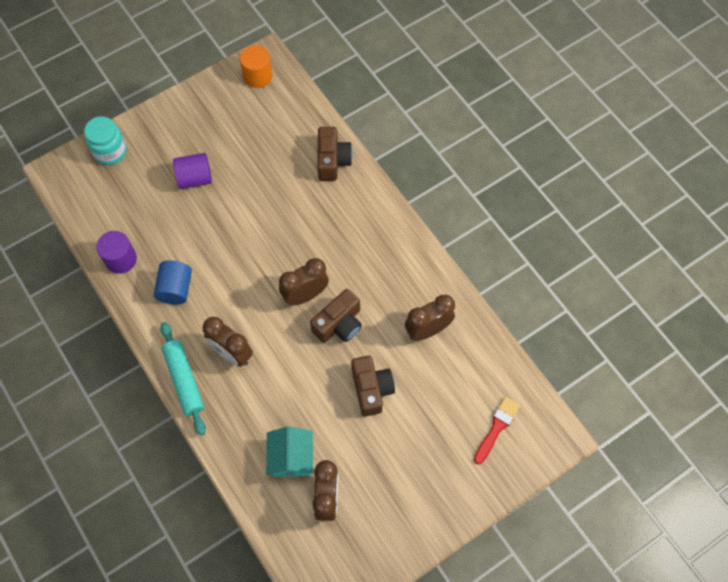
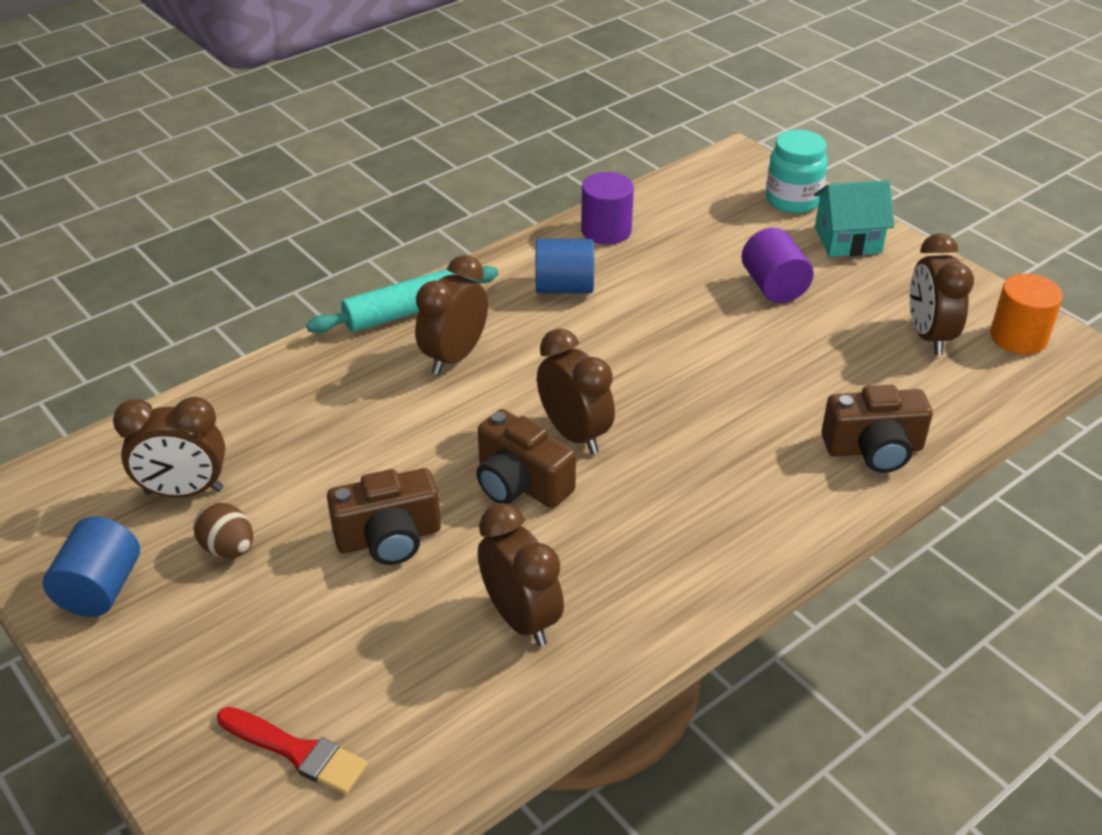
camera: 85 degrees right, 25 degrees down
(250, 115) = (928, 336): none -> brown clock
(291, 458) = (263, 441): turquoise house -> turquoise house (848, 240)
(372, 469) = (228, 548): none -> brown egg
(395, 533) = (100, 589): none -> blue cylinder

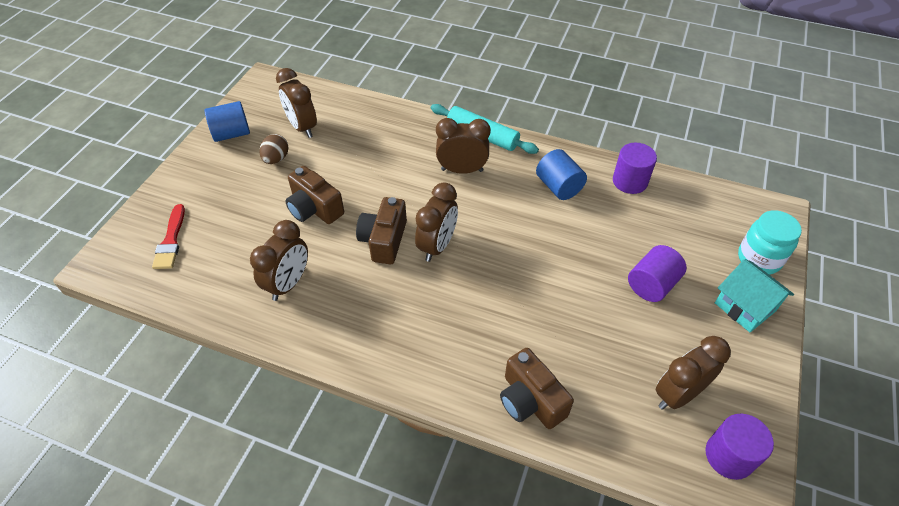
camera: 60 degrees right, 10 degrees up
(1018, 337) = (729, 456): orange cylinder -> purple cylinder

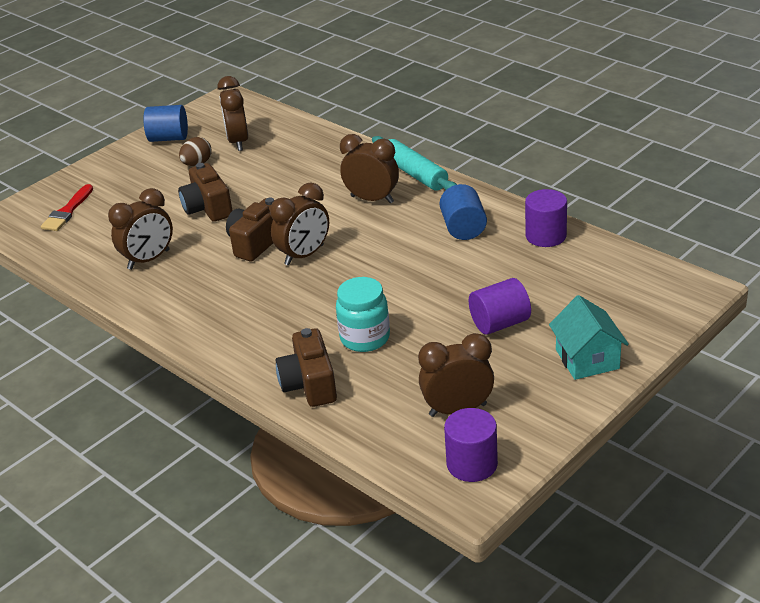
camera: 25 degrees right, 15 degrees down
(759, 259) = (638, 324): turquoise jar -> turquoise jar (365, 338)

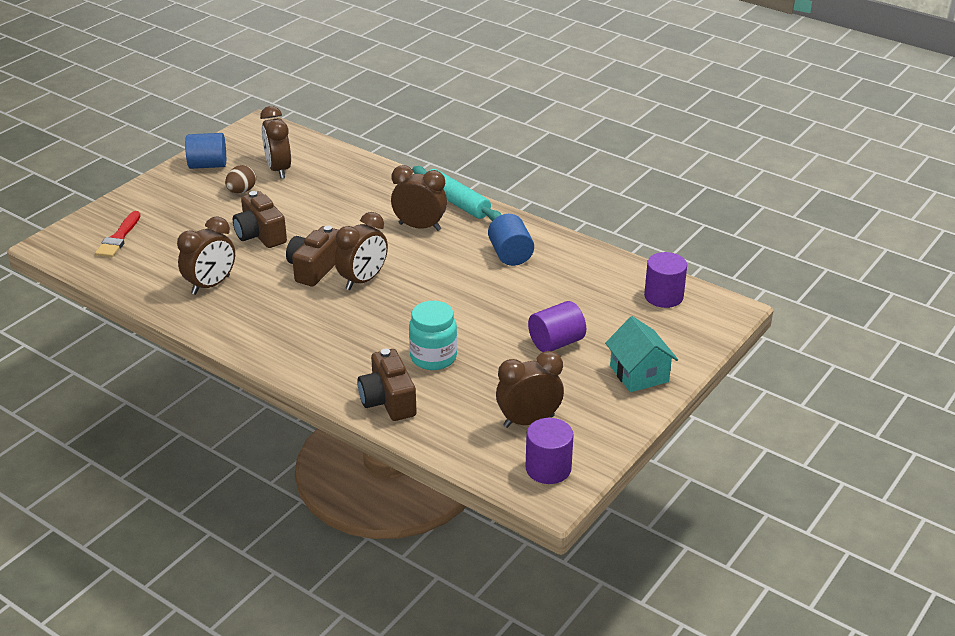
camera: 10 degrees left, 0 degrees up
(545, 236) = (587, 262): purple cylinder -> purple cylinder (663, 296)

